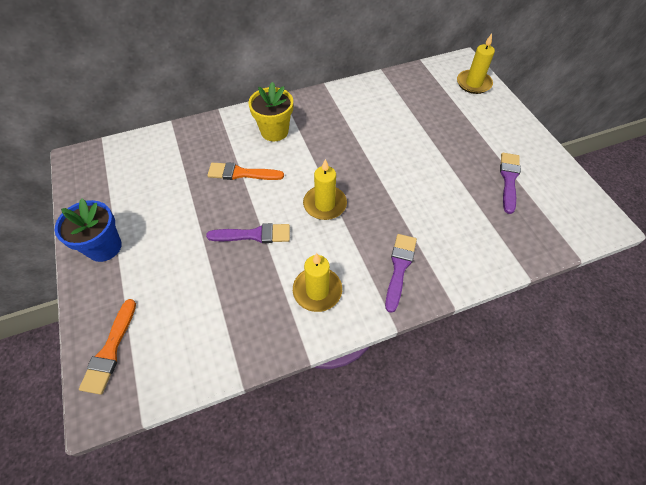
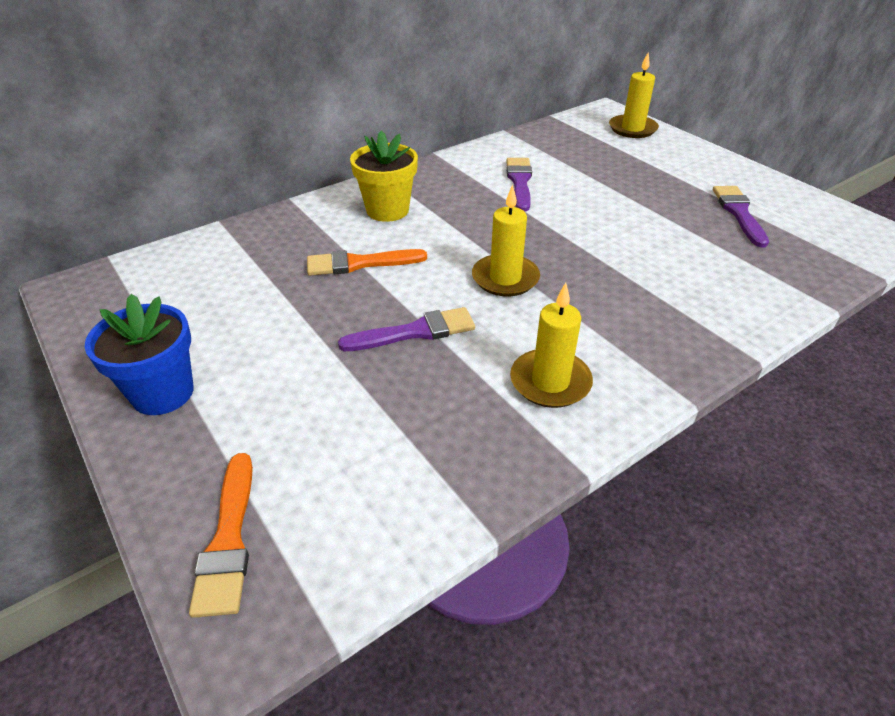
camera: 15 degrees left, 15 degrees down
(399, 268) = (655, 331): purple brush -> purple brush (519, 182)

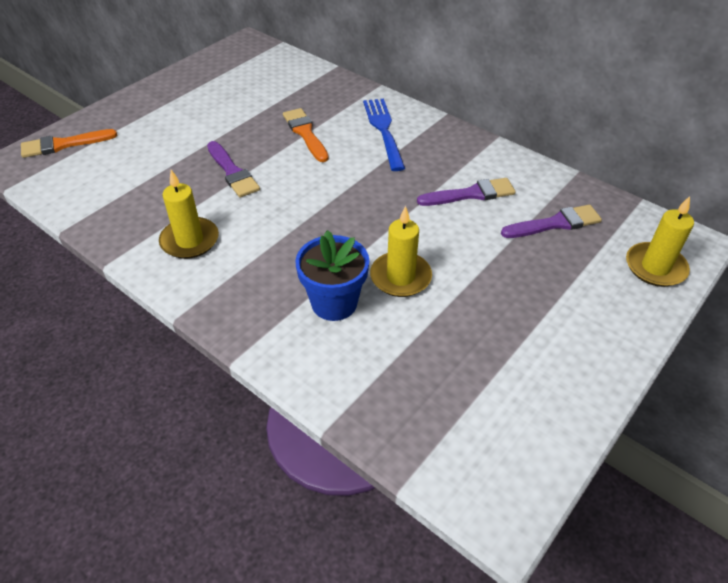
camera: 75 degrees right, 5 degrees up
(163, 393) = (163, 97): blue flower pot -> blue flower pot (334, 303)
(387, 210) = (384, 131): yellow flower pot -> blue fork
(505, 278) = (308, 205): yellow candle -> yellow candle (400, 277)
(739, 213) = (490, 361): purple brush -> purple brush (555, 223)

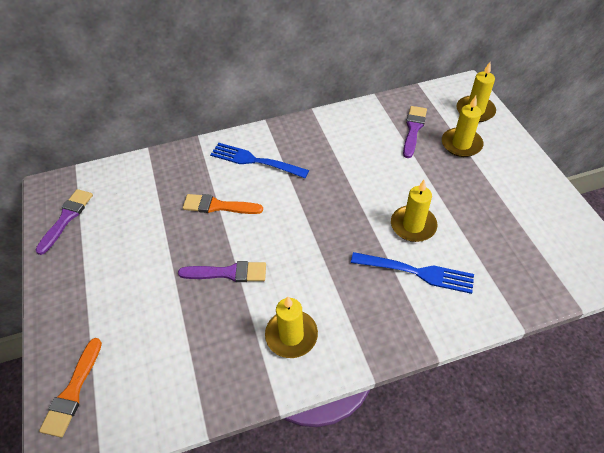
camera: 55 degrees left, 5 degrees up
(334, 303) = (416, 272): blue flower pot -> blue fork
(471, 194) = (359, 152): purple brush -> purple brush (66, 218)
(577, 274) = (461, 144): none -> yellow candle

